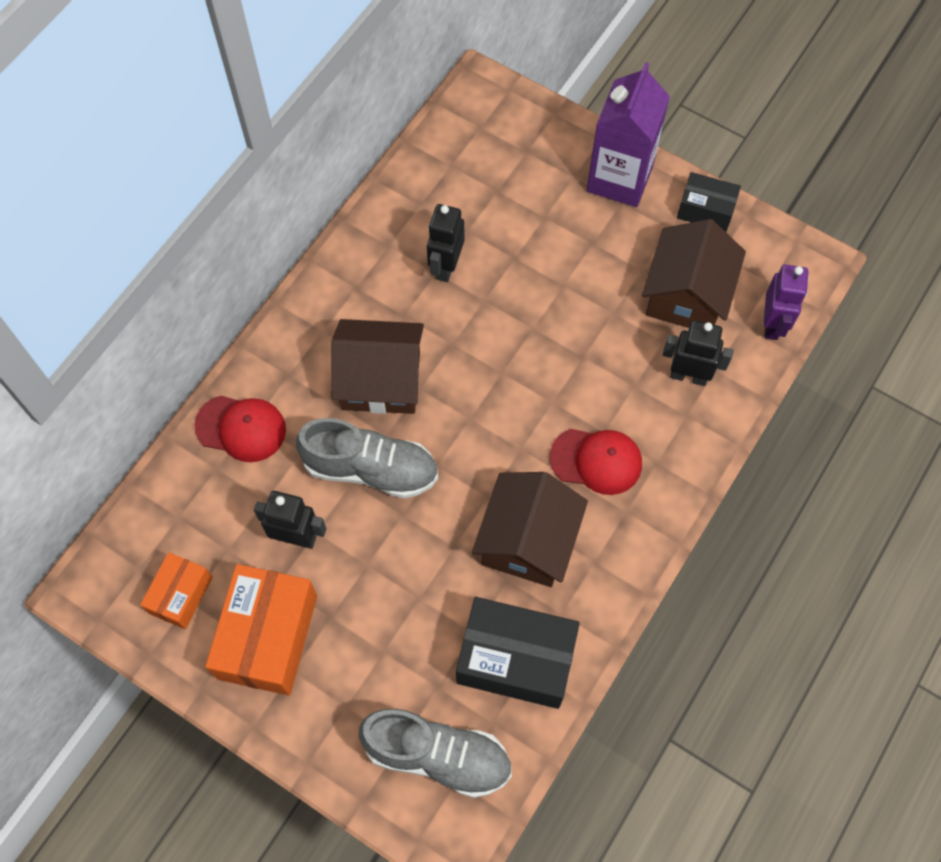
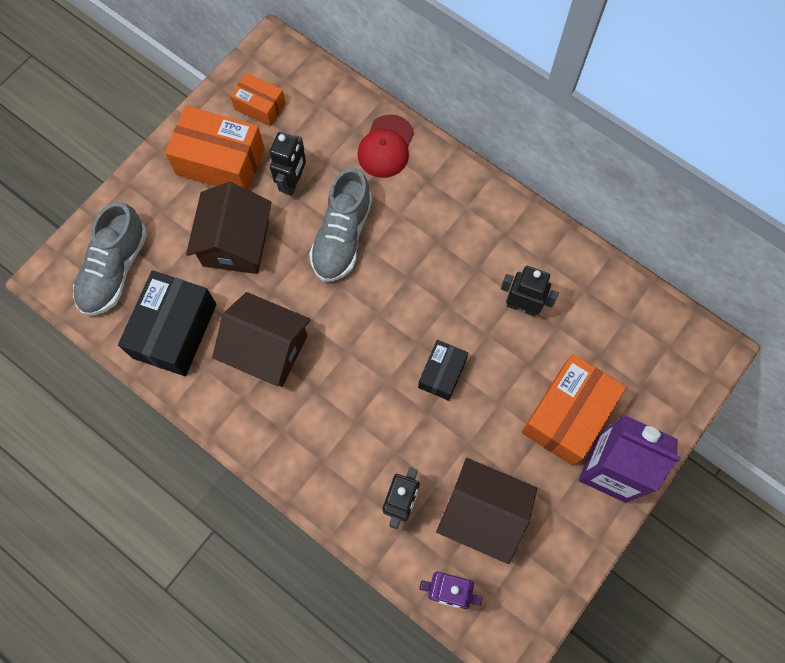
camera: 95 degrees right, 5 degrees up
(381, 380) = (418, 248): brown house -> brown house (236, 243)
(567, 218) = (567, 415): none -> orange box
(596, 461) = (329, 411): red cap -> none
(705, 210) = (574, 546): black box -> black box (442, 373)

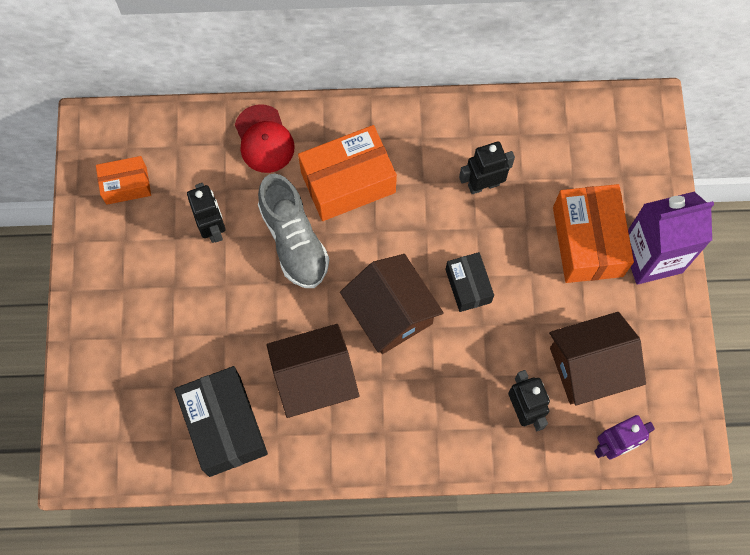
camera: 40 degrees left, 0 degrees up
(115, 270) = (126, 418): grey shoe -> none
(220, 161) = (134, 257): orange box -> orange box (348, 182)
(236, 243) = (210, 314): brown house -> brown house (391, 313)

